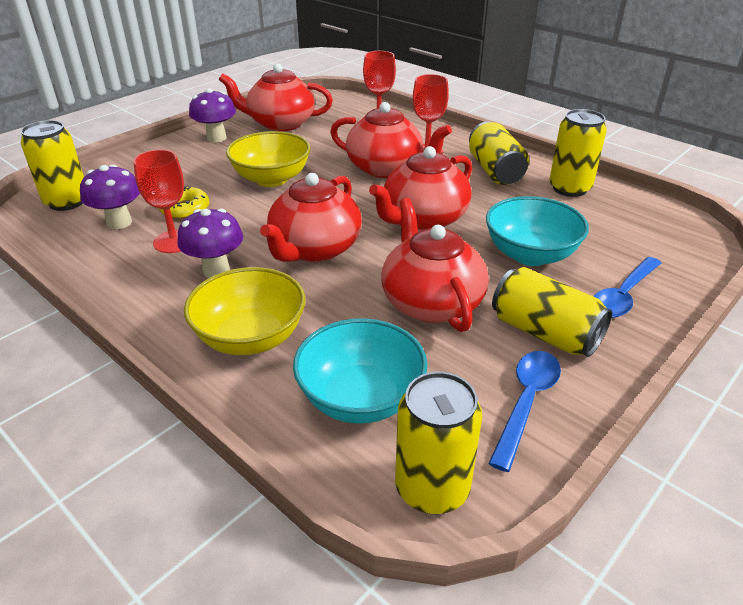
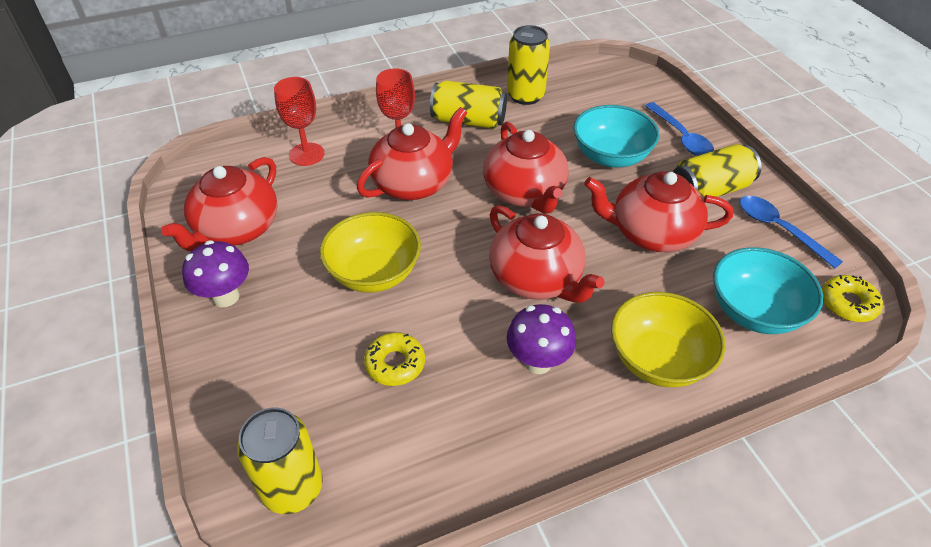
camera: 65 degrees left, 10 degrees up
(119, 223) = (387, 434): purple mushroom -> none
(174, 242) = (462, 387): red goblet -> none
(432, 488) = (848, 303): yellow can -> yellow donut

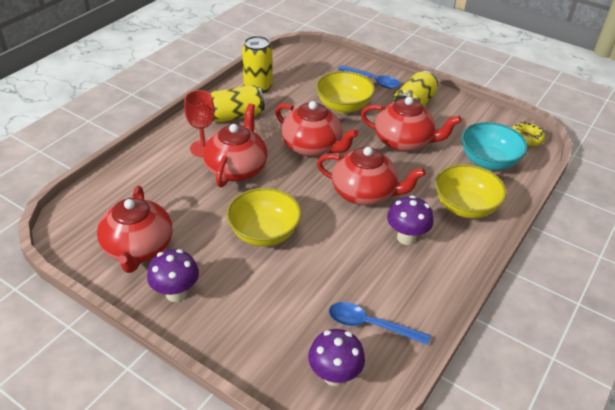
camera: 35 degrees left, 5 degrees down
(292, 488) = (334, 375): yellow can -> purple mushroom
(306, 154) = (140, 179): red goblet -> none
(395, 364) = (328, 278): yellow donut -> none
(611, 156) = (343, 106): turquoise bowl -> yellow bowl
(651, 233) = (404, 141): red teapot -> red teapot turned 135 degrees counterclockwise
(779, 229) = (464, 113): blue spoon -> blue spoon (370, 325)

